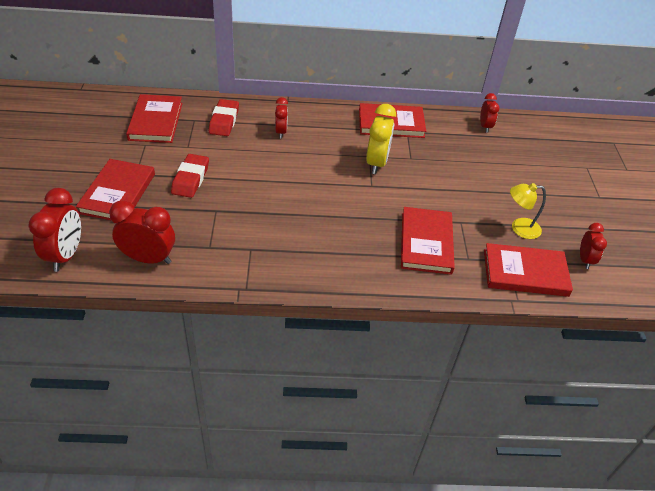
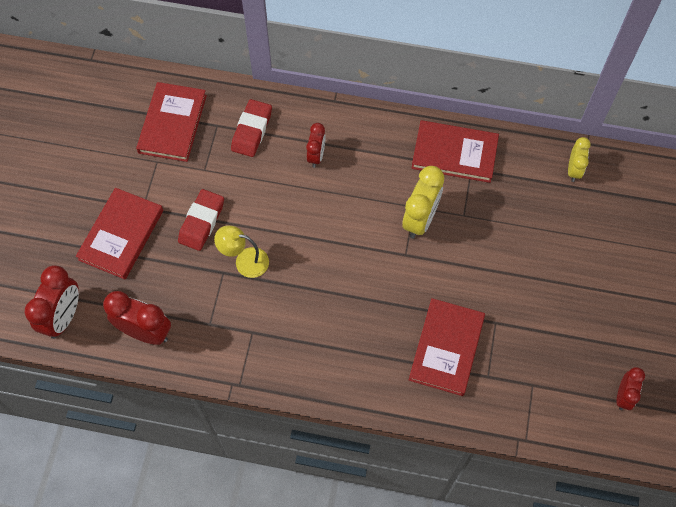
camera: 15 degrees right, 20 degrees up
(485, 126) = (573, 170): red clock -> yellow clock
(519, 228) = (562, 340): yellow lamp -> yellow lamp (245, 261)
(525, 272) = (546, 404): red book -> none

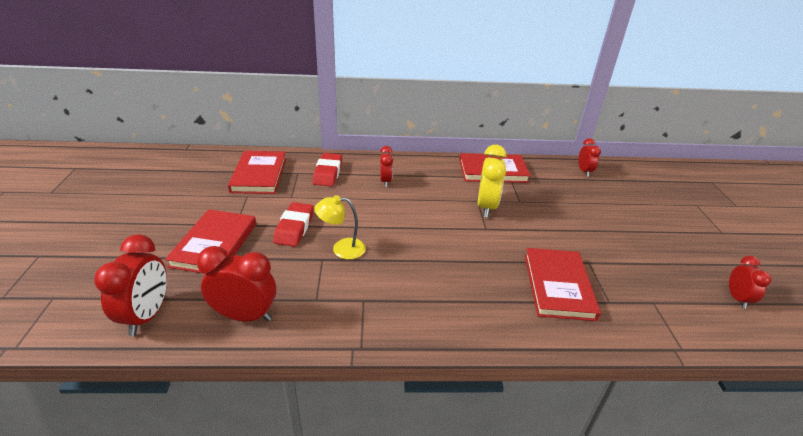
camera: 15 degrees left, 30 degrees down
(573, 170) = (584, 171): yellow clock -> red clock

